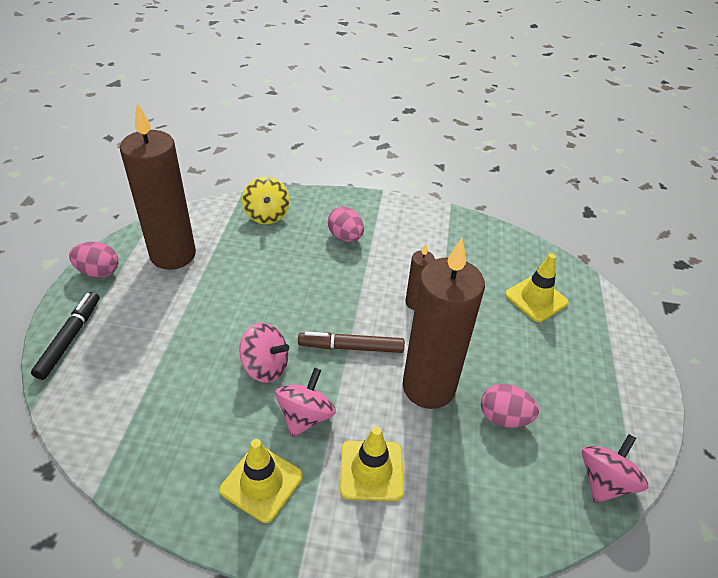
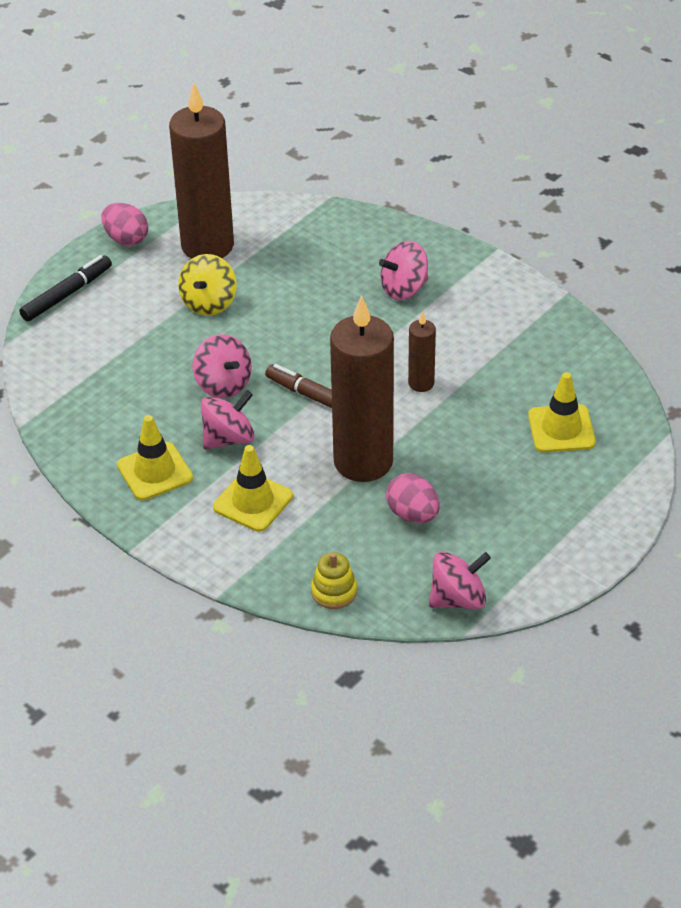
camera: 35 degrees right, 0 degrees up
(267, 215) = (335, 234): yellow spinning top -> yellow spinning top (209, 303)
(345, 237) = (404, 289): pink egg -> pink spinning top
(509, 530) = (334, 591): none -> yellow stacking toy

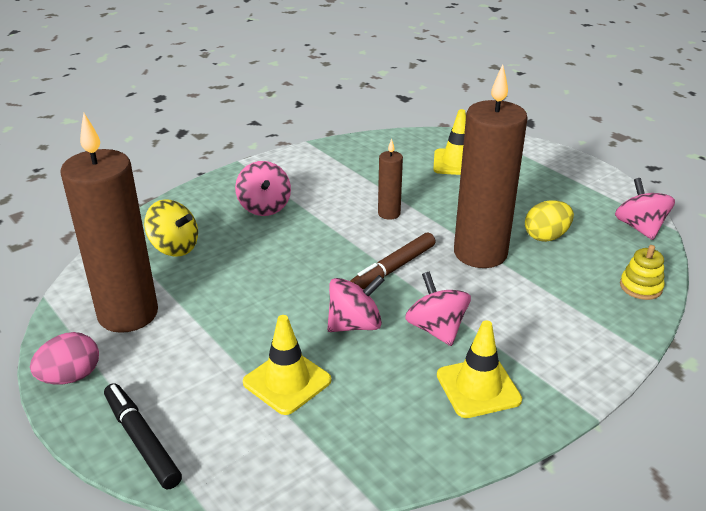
camera: 80 degrees left, 10 degrees down
(209, 303) = (223, 322): yellow spinning top -> yellow spinning top (174, 247)
(253, 502) = (527, 322): yellow traffic cone -> yellow traffic cone (287, 381)
(412, 514) = (546, 236): pink egg -> yellow egg

